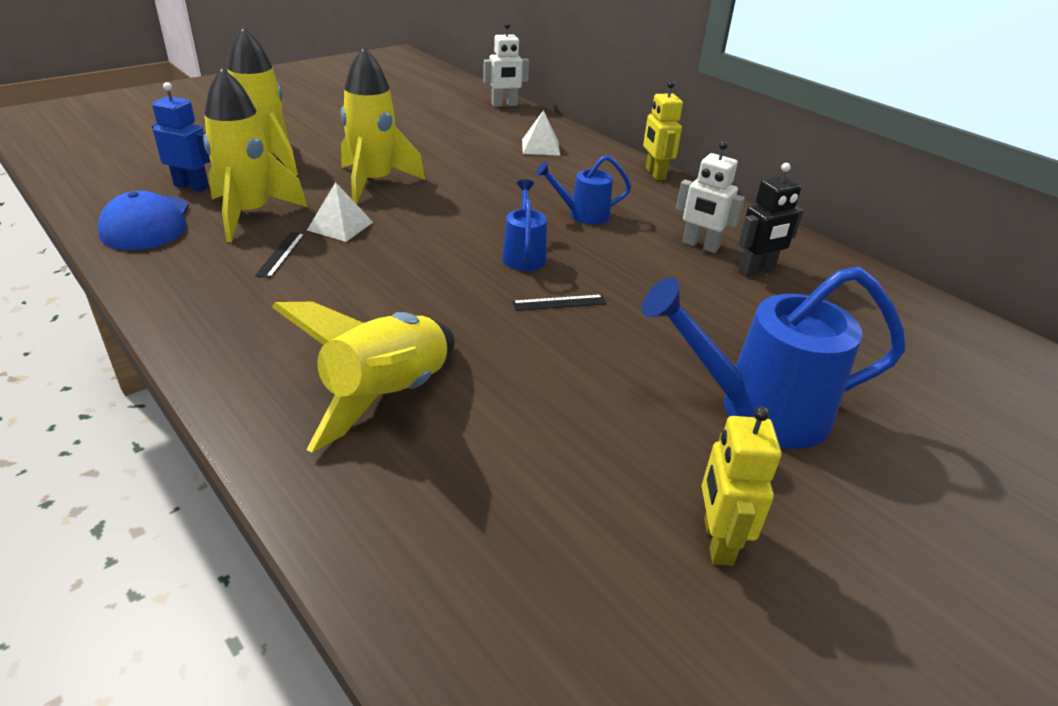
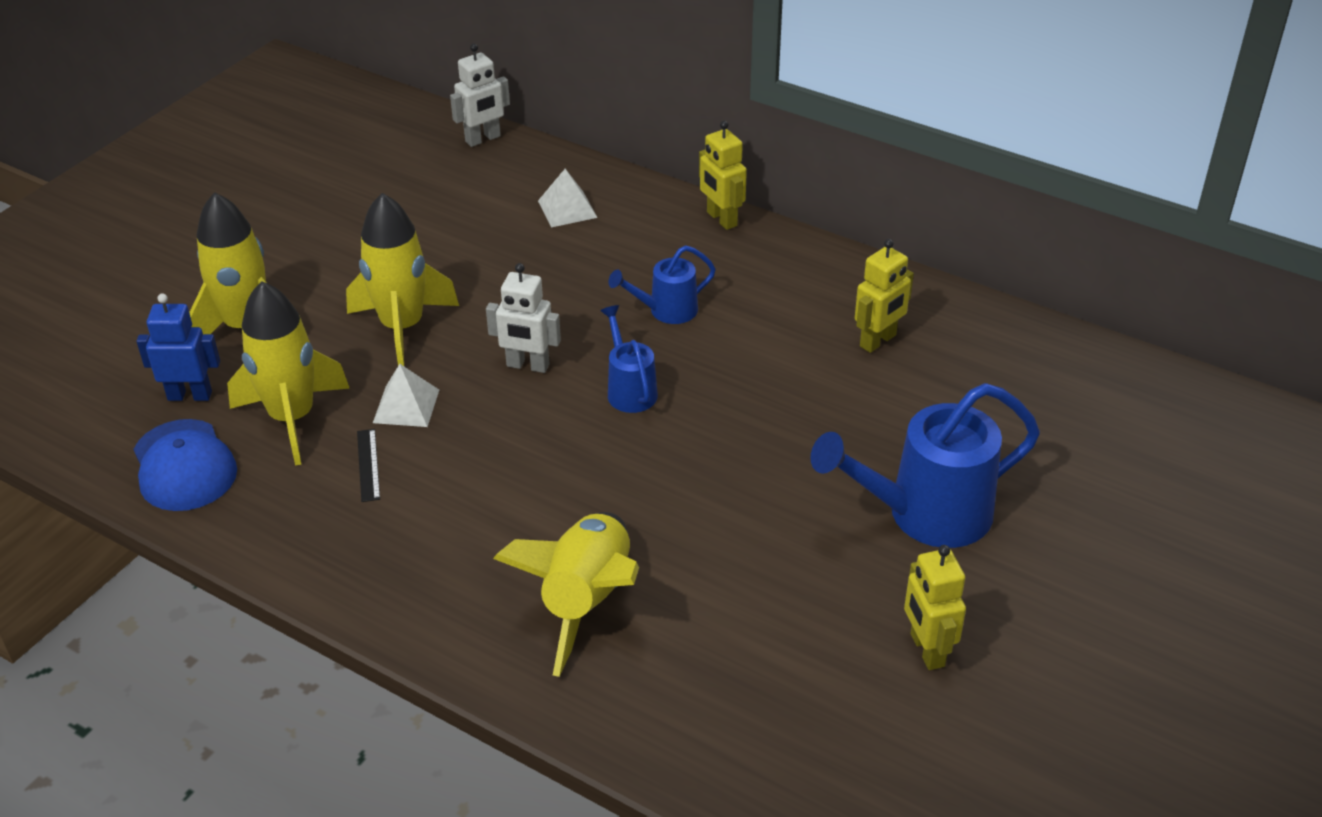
camera: 15 degrees left, 5 degrees up
(559, 303) = (695, 444): black ruler -> none
(700, 245) = (809, 322): white robot -> white robot (527, 365)
(756, 270) = (878, 341): black robot -> yellow robot

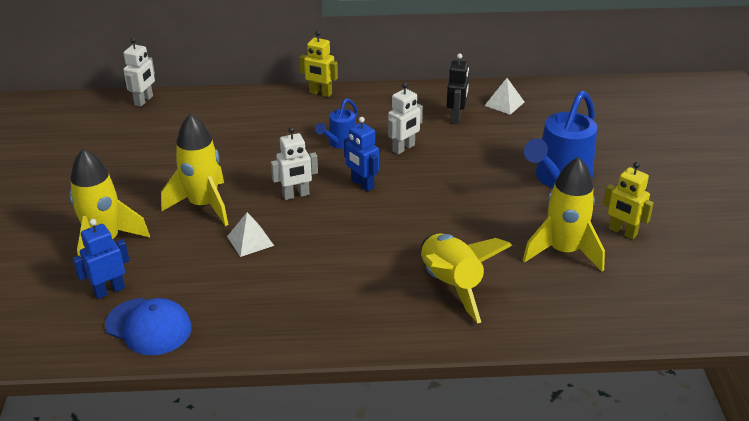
camera: 35 degrees left, 5 degrees down
(292, 418) = (189, 275): yellow rocket -> yellow rocket (563, 251)
(368, 465) = (262, 277): black ruler -> none
(567, 209) = (232, 116): white pyramid -> white pyramid (504, 103)
(629, 389) = (362, 184): blue watering can -> blue robot
(746, 358) = (403, 148): none -> white robot
(878, 341) = (456, 117): yellow robot -> black robot

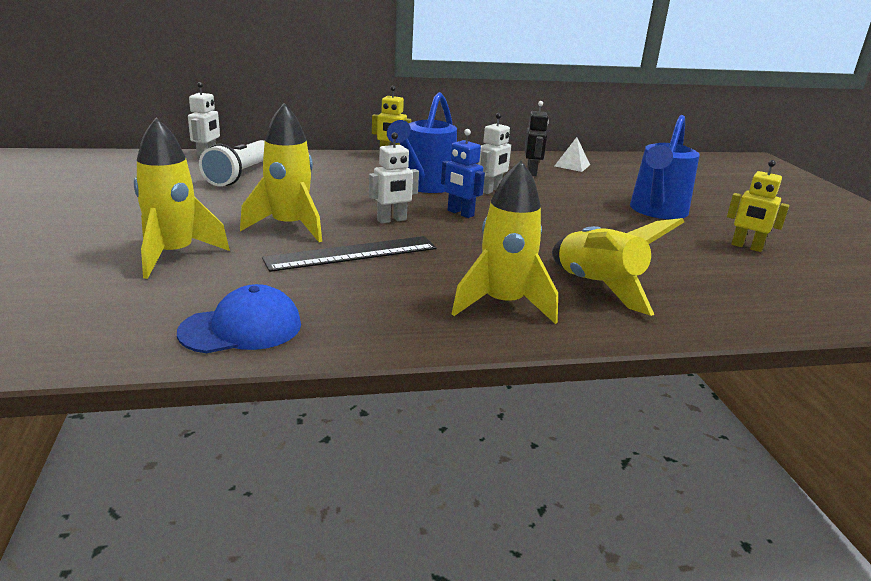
camera: 10 degrees left, 10 degrees down
(109, 290) = (183, 296): blue robot -> none
(149, 327) = (241, 328): blue cap -> blue cap turned 45 degrees counterclockwise
(170, 129) = (240, 175): none -> white flashlight
(250, 241) = (352, 253): white pyramid -> black ruler
(340, 143) = (424, 186): blue watering can -> blue watering can, size x1.87
(563, 251) = (699, 261): yellow rocket -> yellow rocket (503, 304)

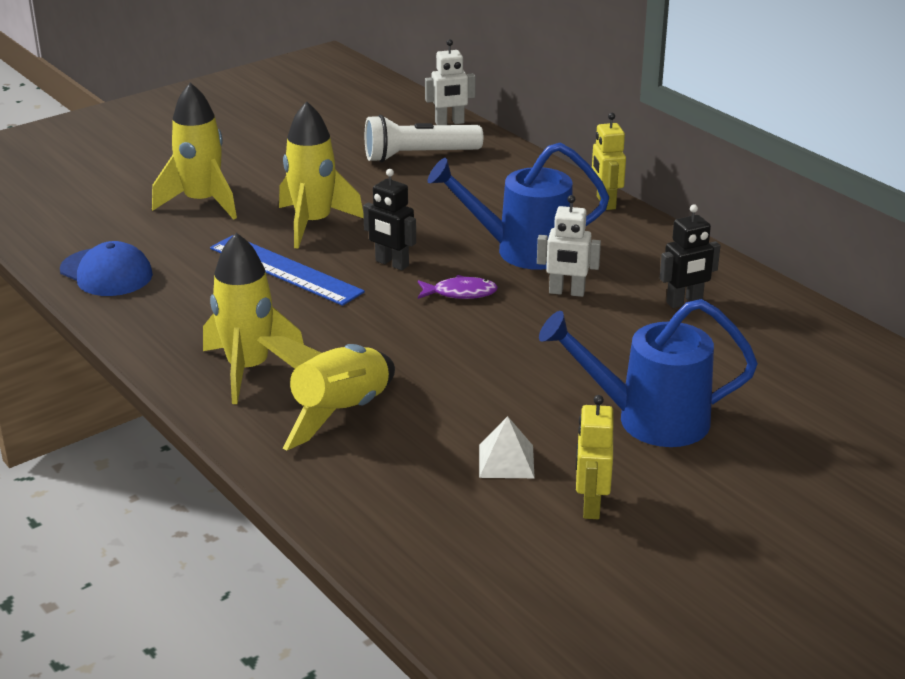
camera: 65 degrees right, 5 degrees up
(352, 253) = (285, 270): black ruler -> blue ruler
(392, 220) = (391, 264): white robot -> black robot
(460, 213) = (460, 293): blue robot -> purple fish
(572, 165) = (769, 324): white pyramid -> white pyramid (506, 461)

